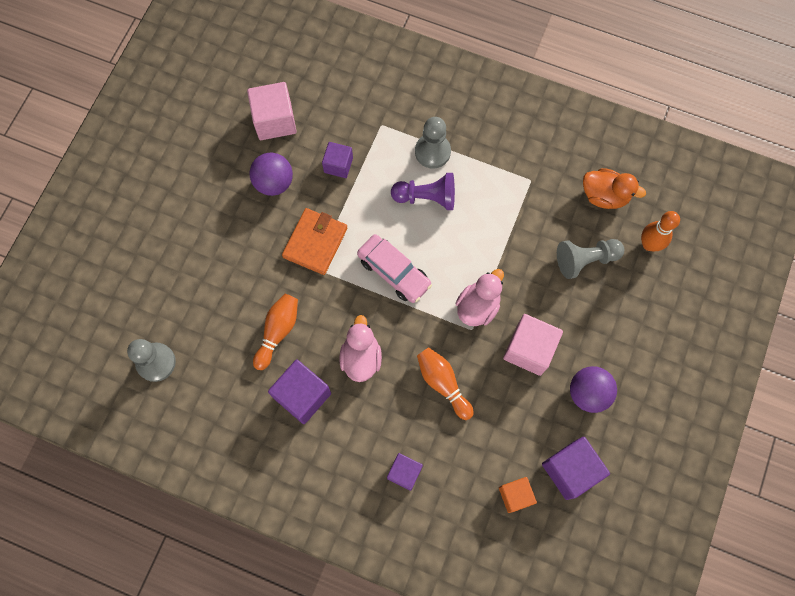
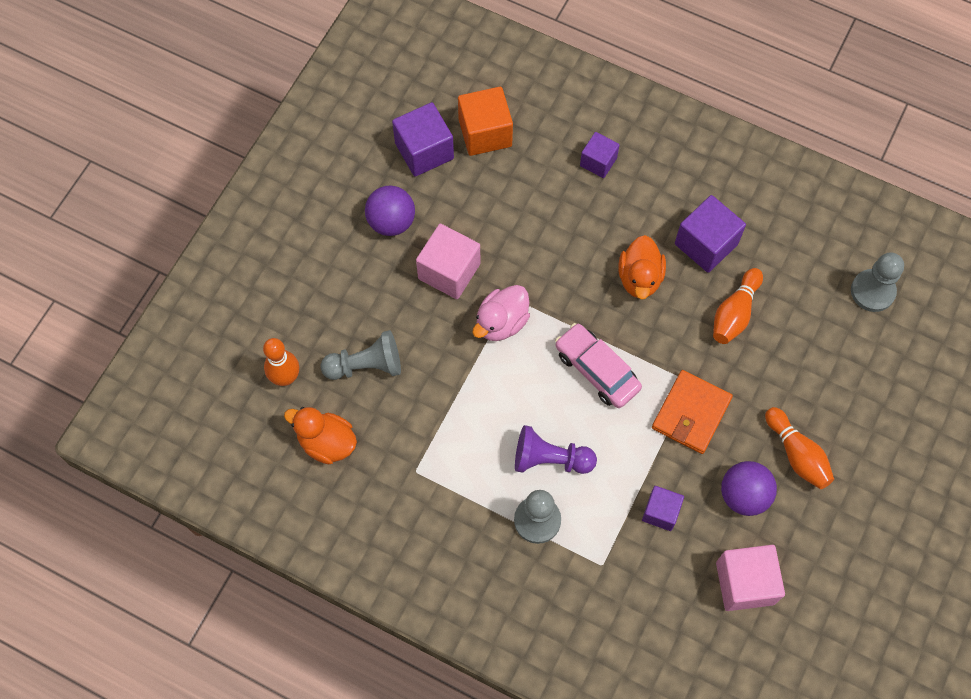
camera: 175 degrees left, 5 degrees down
(361, 357) = (639, 278): pink duck -> orange duck
(443, 383) = (550, 244): orange bowling pin -> orange bowling pin (797, 454)
(515, 495) = (485, 133): orange cube -> orange cube, size x1.61

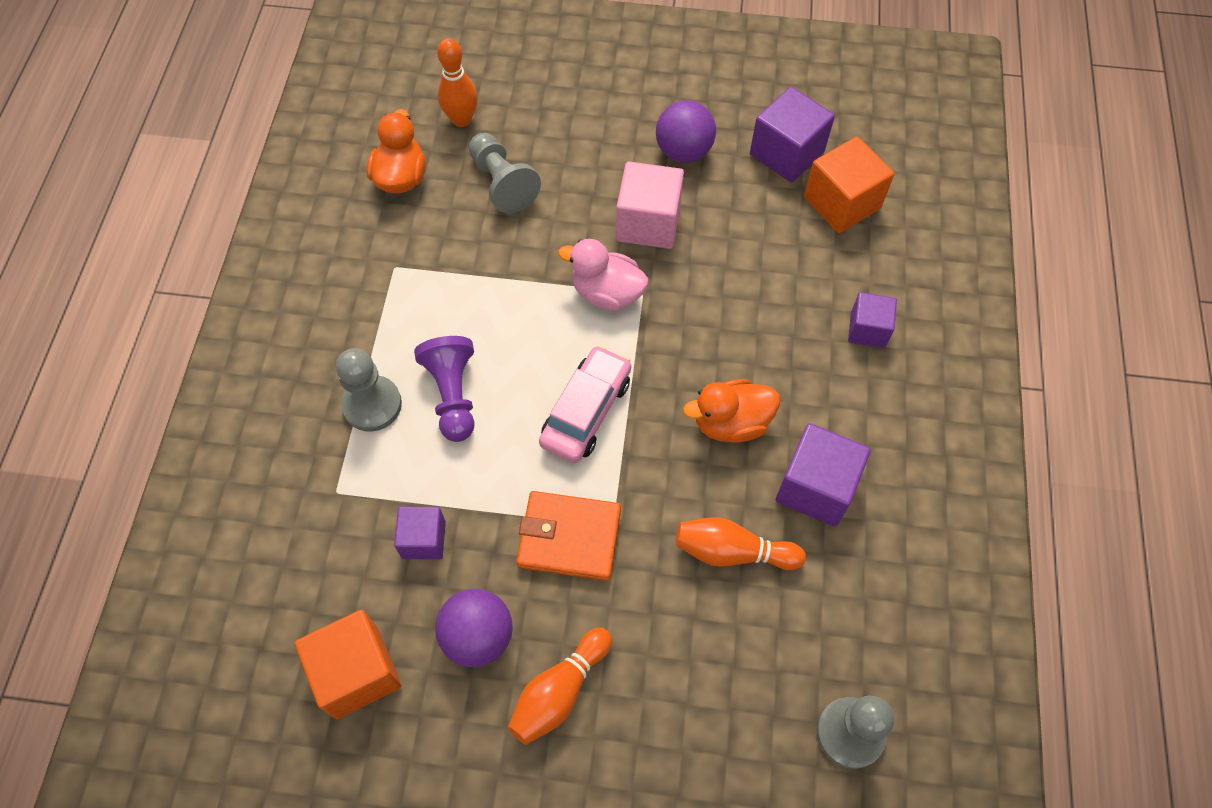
camera: 70 degrees right, 5 degrees down
(745, 583) = (357, 672): pink cube -> orange cube

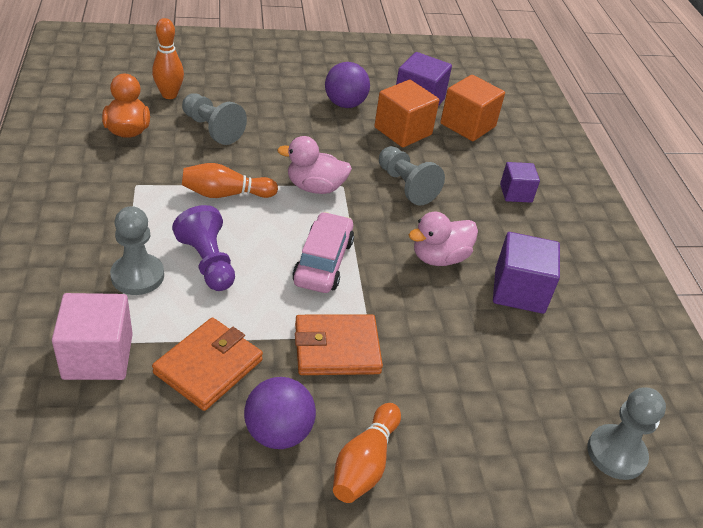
camera: 20 degrees left, 20 degrees down
(357, 672) = (169, 479): orange cube -> orange cube (403, 131)
(423, 539) = (208, 366): purple cube -> orange wallet
(648, 223) = (333, 145): pink cube -> pink cube (98, 356)
(723, 302) = (406, 186): none -> grey pawn
(731, 423) = (439, 257): orange duck -> pink duck
(732, 551) = (473, 340): orange bowling pin -> orange bowling pin (225, 194)

